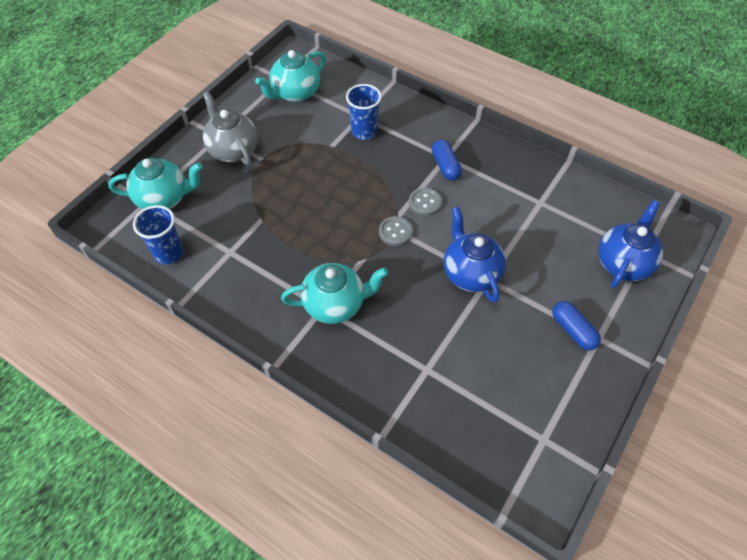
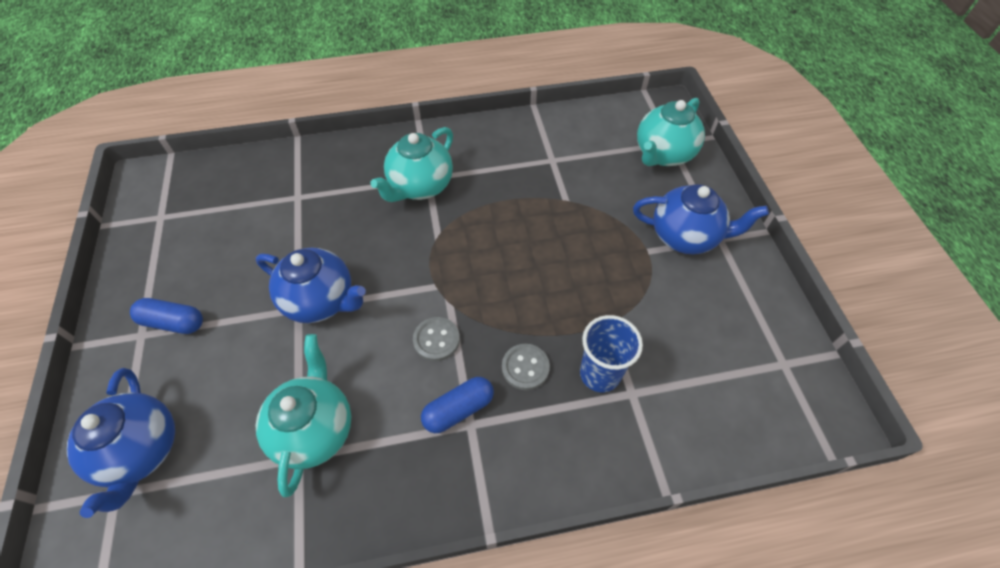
camera: 135 degrees right, 0 degrees up
(168, 253) = (593, 126): blue cup -> none
(233, 150) = (685, 236): grey teapot -> blue teapot
(295, 93) = (739, 356): turquoise teapot -> turquoise teapot (314, 429)
(395, 232) = (434, 283): grey button -> grey button (525, 367)
(445, 166) = (458, 409): blue capsule -> blue capsule turned 60 degrees counterclockwise

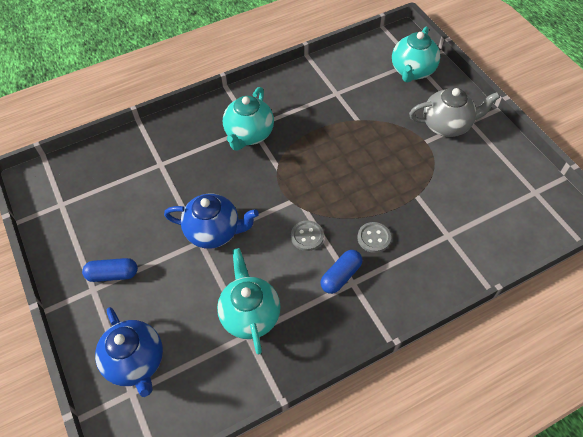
camera: 15 degrees left, 0 degrees up
(600, 374) = (423, 229): blue cup -> none
(685, 236) = (447, 125): blue teapot -> grey teapot

